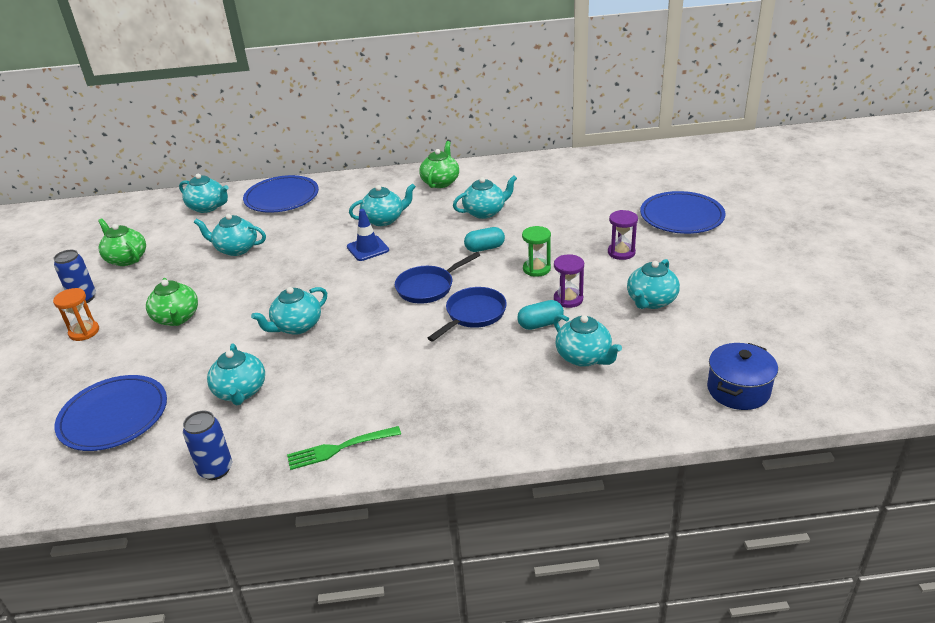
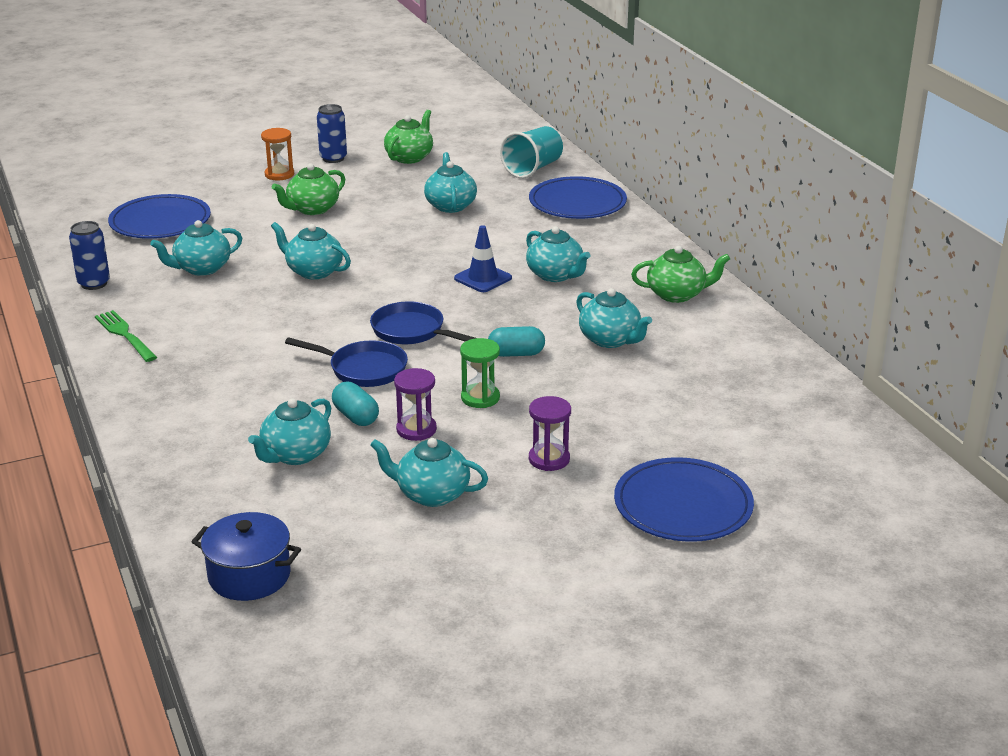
camera: 70 degrees right, 5 degrees down
(208, 207) = (533, 169): turquoise teapot -> turquoise cup
(485, 248) = (516, 354): turquoise capsule -> turquoise capsule turned 60 degrees counterclockwise

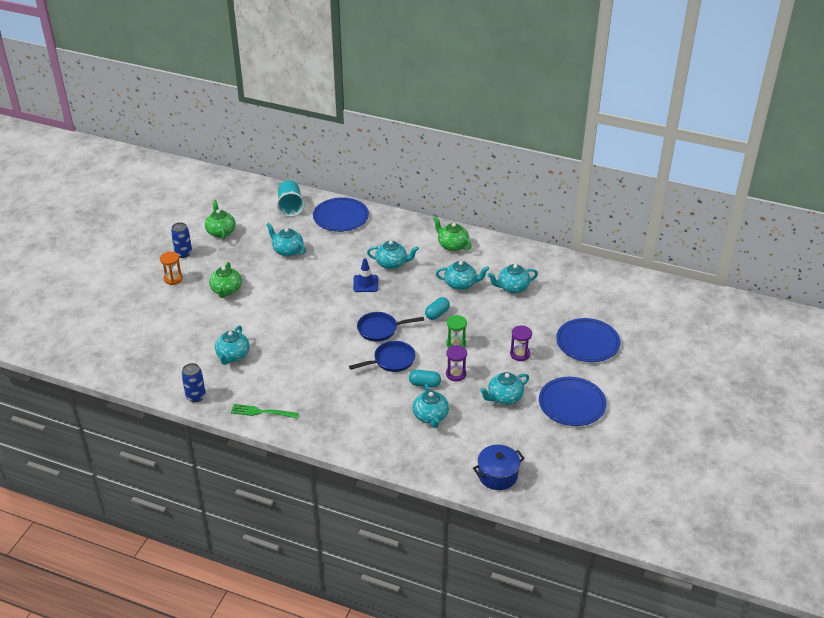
camera: 45 degrees left, 10 degrees up
(160, 222) = (163, 342): blue plate -> blue plate (572, 404)
(313, 271) = (287, 325): turquoise teapot -> turquoise teapot (512, 287)
(677, 294) = (452, 245): green teapot -> green teapot turned 90 degrees counterclockwise

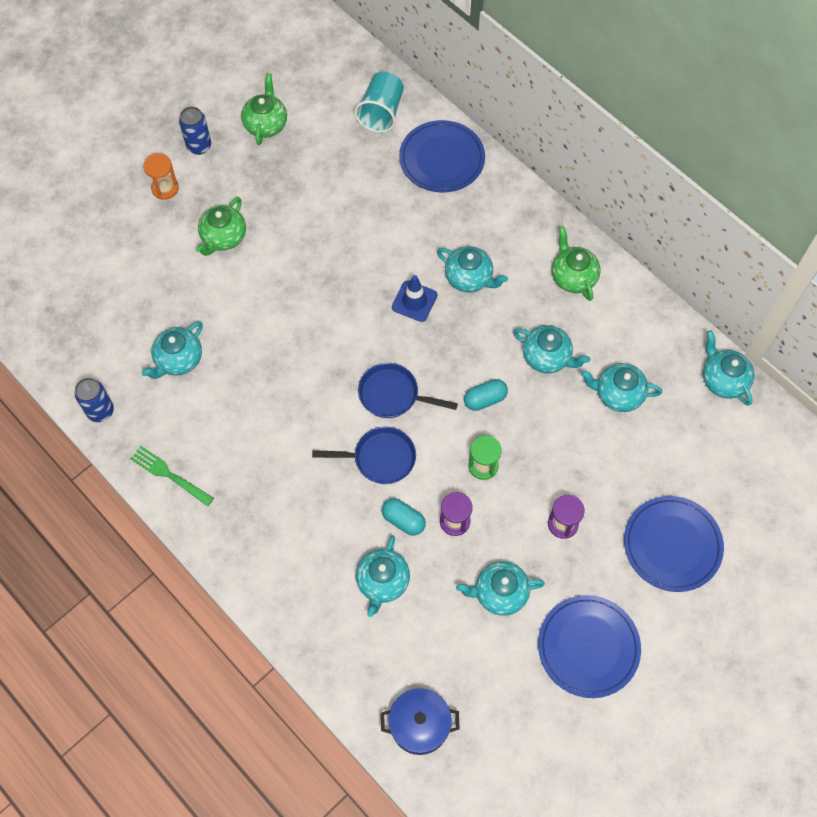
camera: 25 degrees right, 25 degrees up
(287, 250) = (338, 195): turquoise teapot -> turquoise teapot (723, 380)

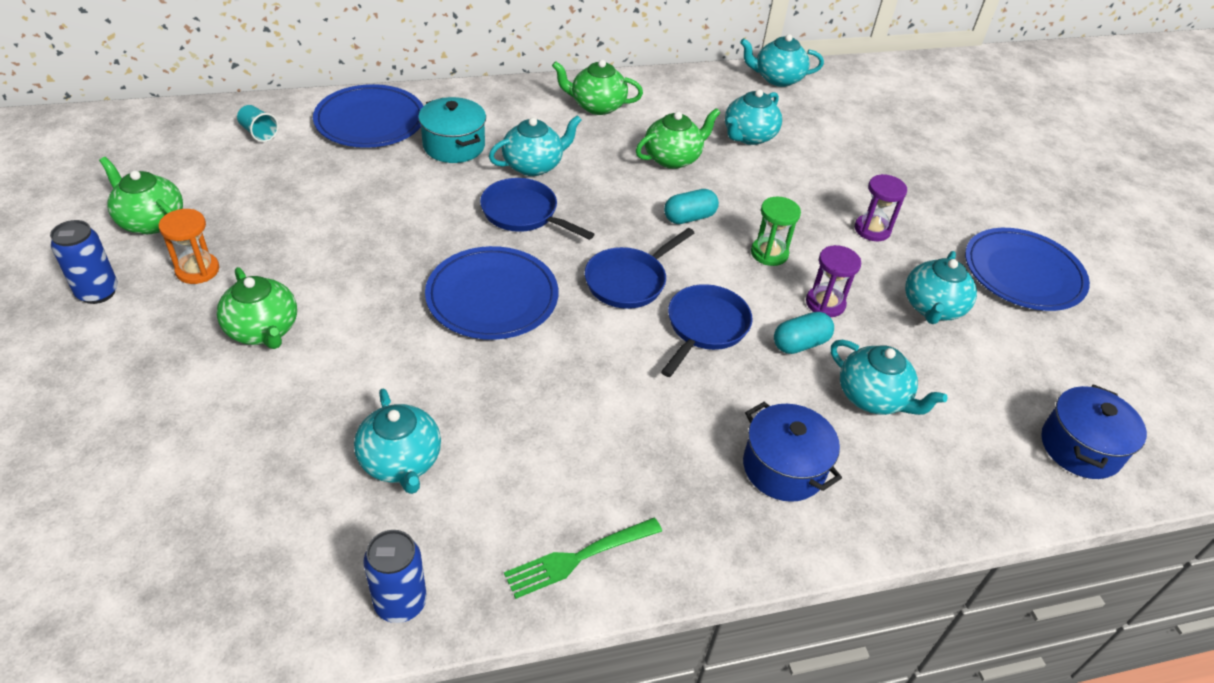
camera: 65 degrees left, 20 degrees down
(165, 188) = (115, 354): orange hourglass -> orange hourglass (197, 270)
(291, 551) = (783, 468): none -> blue pot
(381, 112) = (259, 133): turquoise cup -> turquoise cup, size x0.53
(414, 301) = (523, 213): blue traffic cone -> blue pan
(453, 221) = (454, 146): none -> turquoise pot
(485, 399) = (689, 217): turquoise capsule -> turquoise capsule turned 60 degrees clockwise
(547, 357) = (673, 158): turquoise teapot -> green teapot
(672, 545) = (932, 175): blue plate -> blue plate (492, 297)

